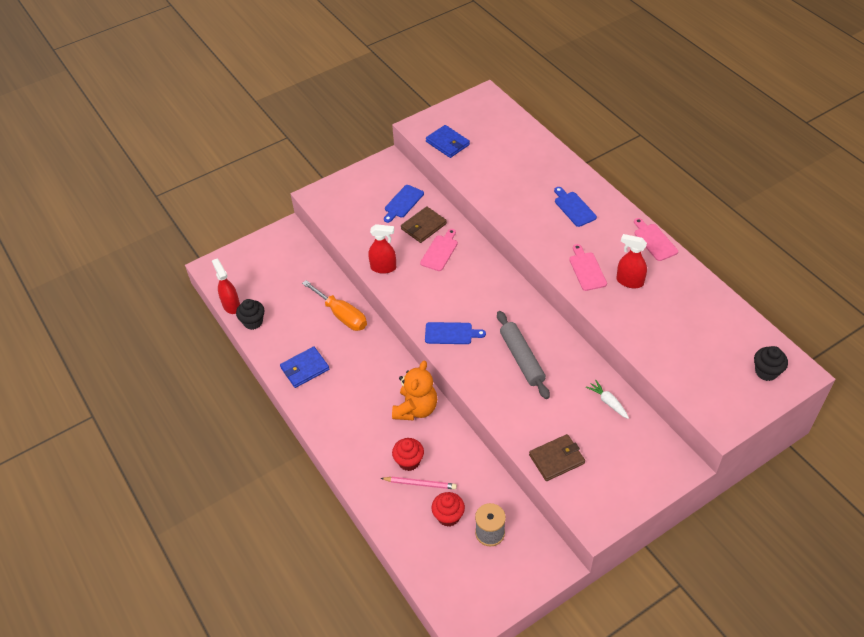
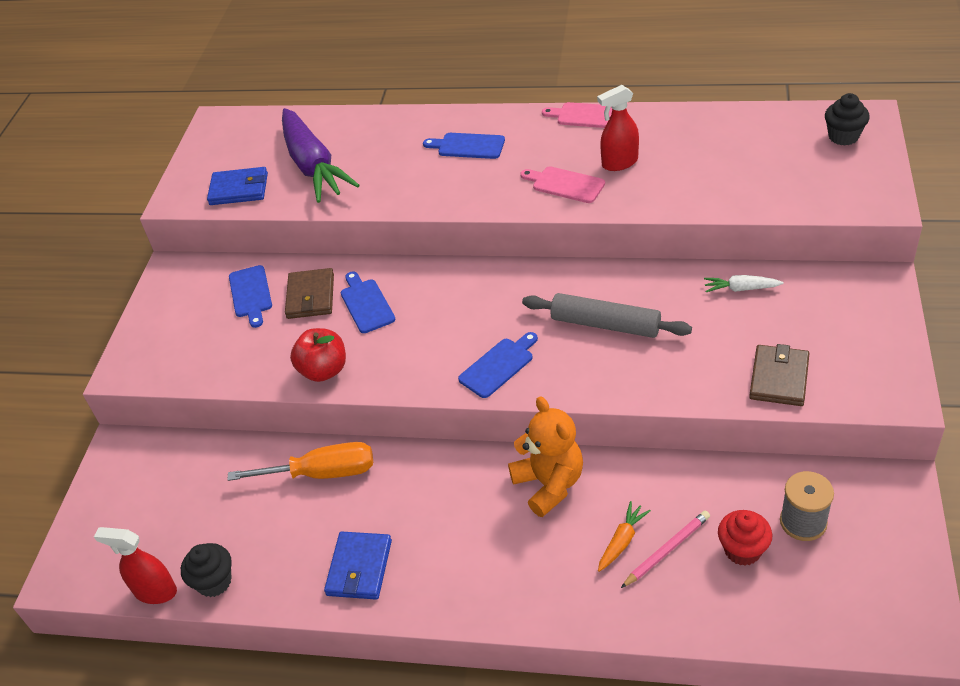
camera: 45 degrees left, 5 degrees down
(383, 268) = (323, 370): red spray bottle -> red apple
(409, 461) = (622, 541): red cupcake -> orange carrot
(440, 251) = (366, 304): pink cutting board -> blue cutting board
(493, 157) = (313, 166): none -> purple carrot

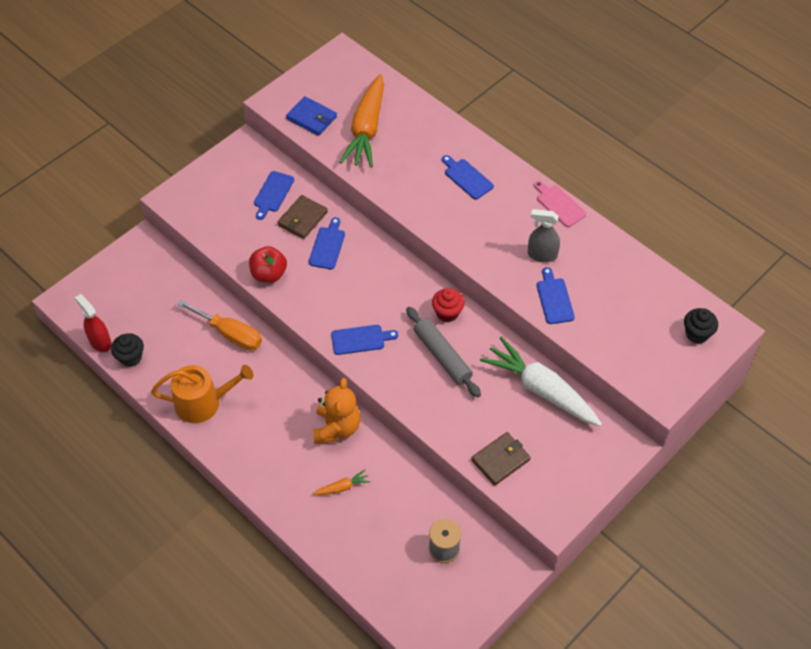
camera: 30 degrees right, 10 degrees up
(313, 166) = (366, 129): purple carrot -> orange carrot
(359, 568) = (203, 402): blue wallet -> orange watering can
(565, 184) = (494, 248): pink cutting board -> none
(619, 163) = (542, 255): red spray bottle -> grey spray bottle
(667, 550) = (360, 509): pink pencil -> none
(676, 189) = (554, 299): none -> blue cutting board
(741, 289) = (541, 389): white carrot -> white carrot, size x2.39
(742, 550) = (397, 539): red cupcake -> red cupcake (447, 313)

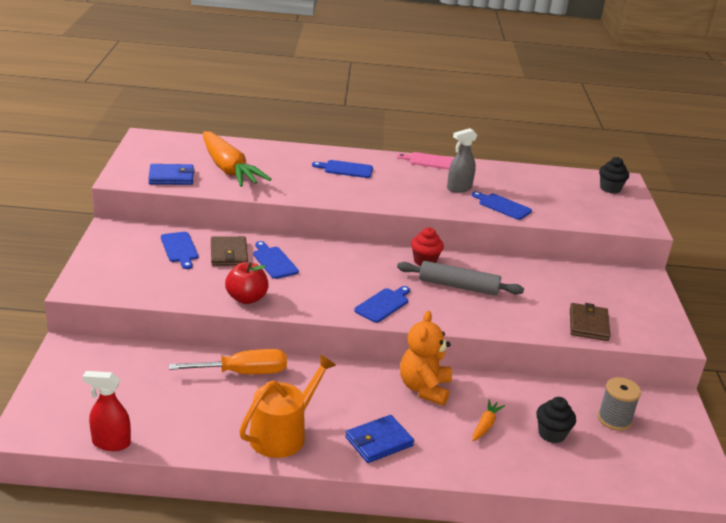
camera: 45 degrees left, 25 degrees down
(130, 357) = (162, 438): black cupcake -> black cupcake (551, 434)
(256, 450) = (379, 441): none -> blue wallet
(337, 428) = (424, 388): orange teddy bear -> orange teddy bear turned 135 degrees counterclockwise
(541, 389) = (551, 273): white carrot -> none

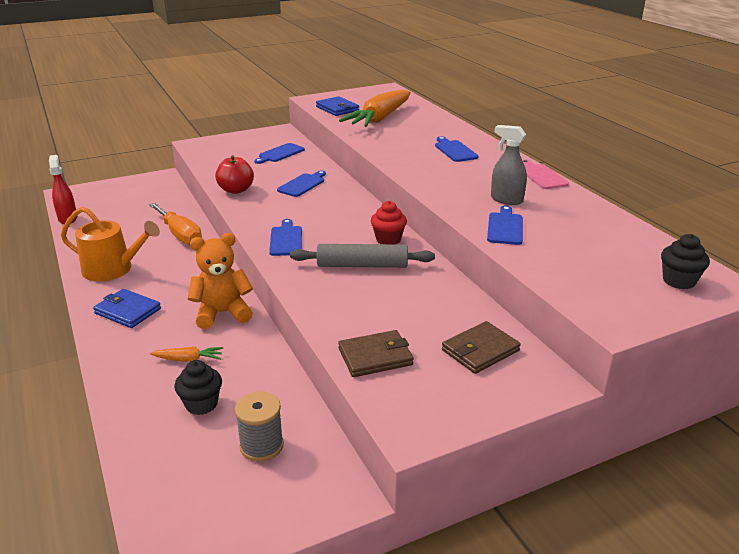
camera: 65 degrees right, 0 degrees up
(229, 254) = (293, 168): brown wallet -> brown wallet (480, 350)
(383, 304) = (286, 240): blue cutting board -> blue cutting board turned 105 degrees counterclockwise
(458, 286) = (362, 265): grey rolling pin -> grey rolling pin turned 75 degrees counterclockwise

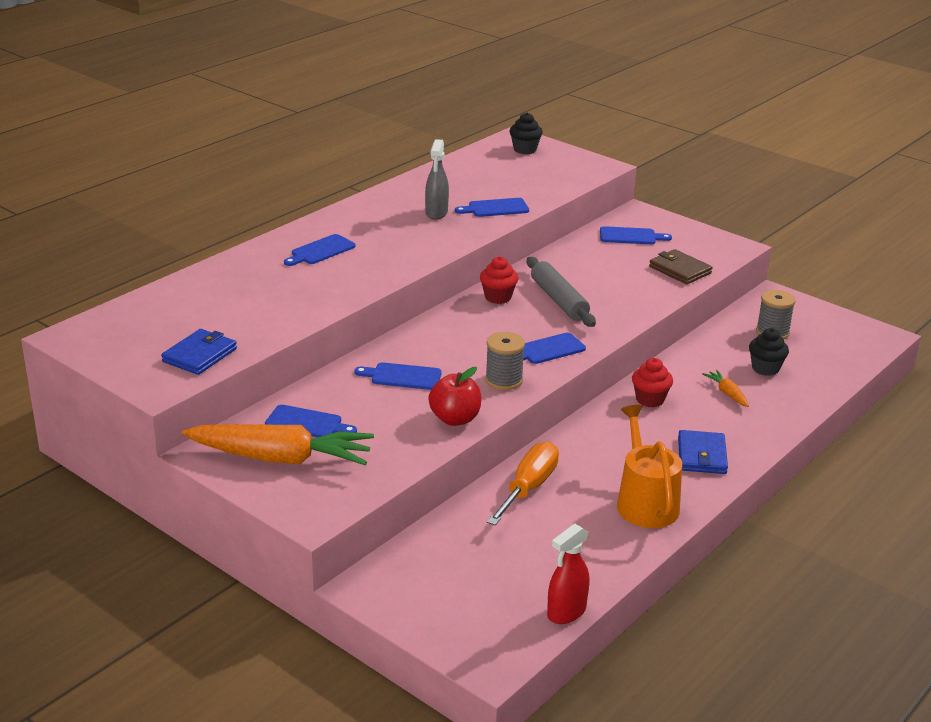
camera: 115 degrees left, 0 degrees up
(222, 313) = (650, 399): orange teddy bear -> red cupcake
(262, 214) = (504, 380): none -> grey spool
(379, 118) = (228, 314): orange carrot -> orange carrot (280, 458)
(480, 350) = (630, 236): brown wallet -> blue cutting board
(541, 176) = (363, 203): pink cutting board -> none

